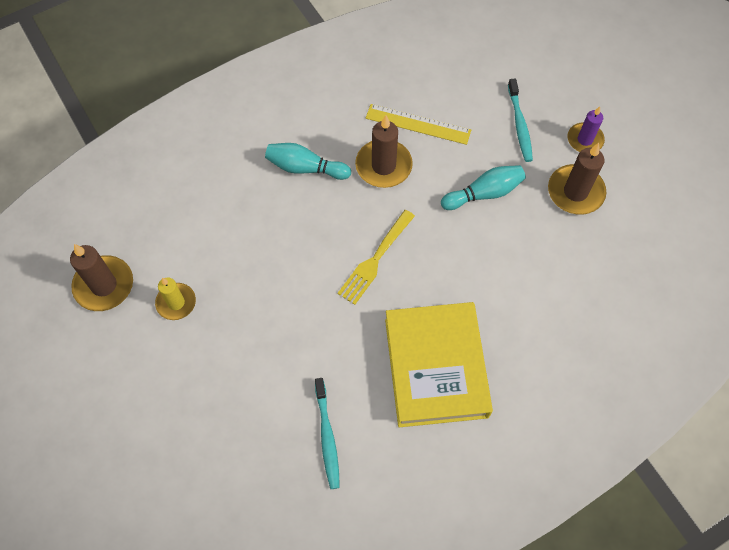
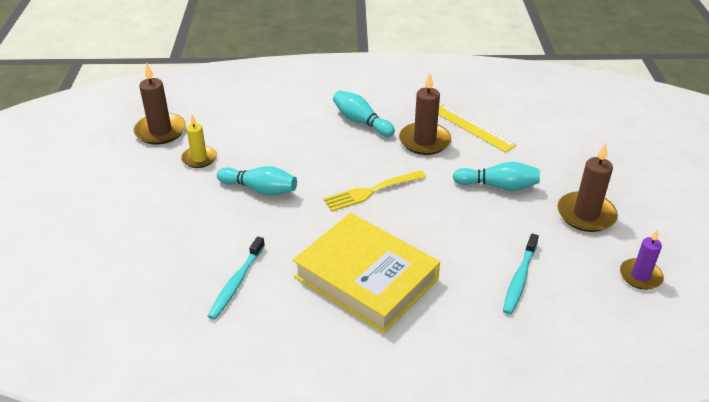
camera: 30 degrees right, 25 degrees down
(268, 312) = (260, 189): none -> turquoise bowling pin
(436, 367) = (366, 278): yellow book -> yellow book turned 75 degrees counterclockwise
(519, 125) = (563, 156): turquoise toothbrush -> turquoise toothbrush (519, 279)
(585, 140) = (619, 185): purple candle -> purple candle (640, 276)

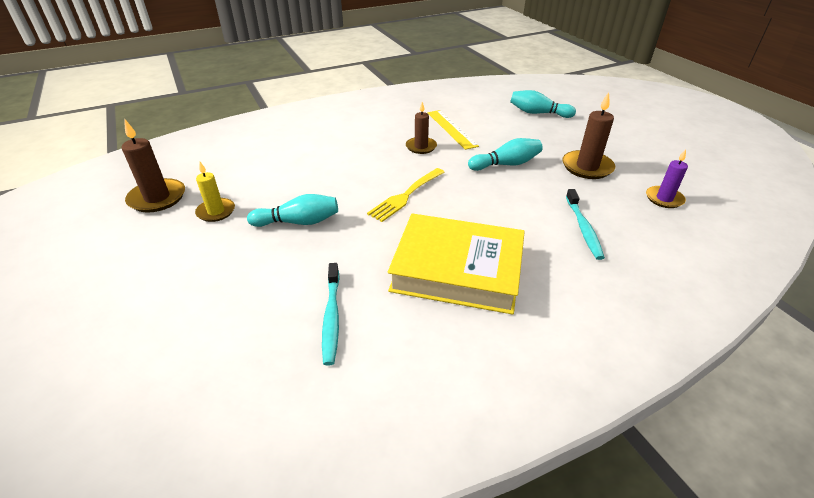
camera: 25 degrees left, 0 degrees up
(361, 122) = (356, 145): turquoise bowling pin -> turquoise bowling pin (538, 113)
(424, 141) = (421, 147): brown candle -> brown candle, size x0.66
(473, 128) = (451, 129): yellow ruler -> yellow ruler turned 45 degrees clockwise

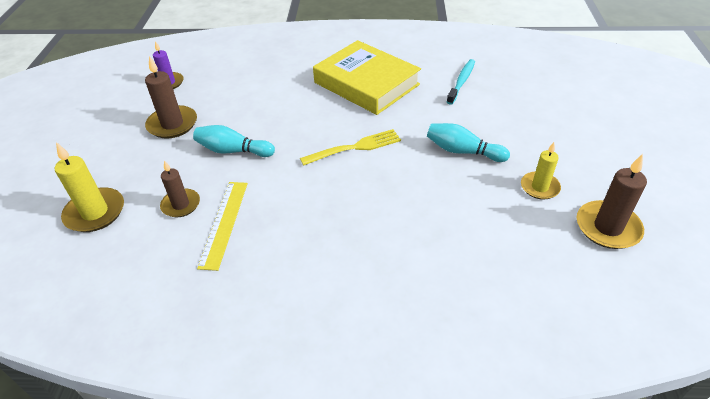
camera: 150 degrees left, 5 degrees up
(421, 147) = (287, 205): brown candle -> brown candle (181, 205)
(538, 113) = (95, 212): turquoise bowling pin -> yellow candle
(583, 228) = (255, 82): turquoise toothbrush -> none

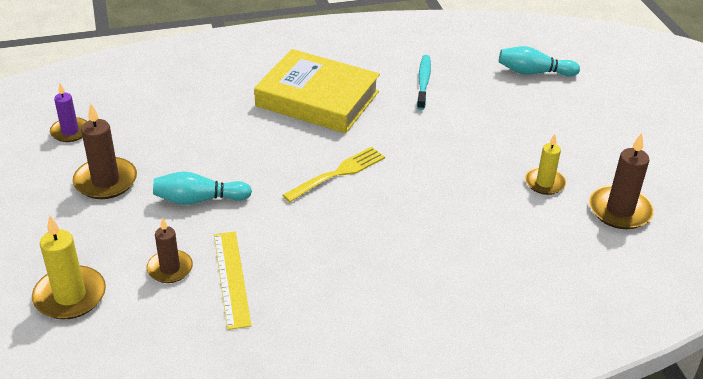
camera: 20 degrees left, 5 degrees down
(463, 151) = (455, 159): turquoise bowling pin -> turquoise bowling pin (534, 72)

